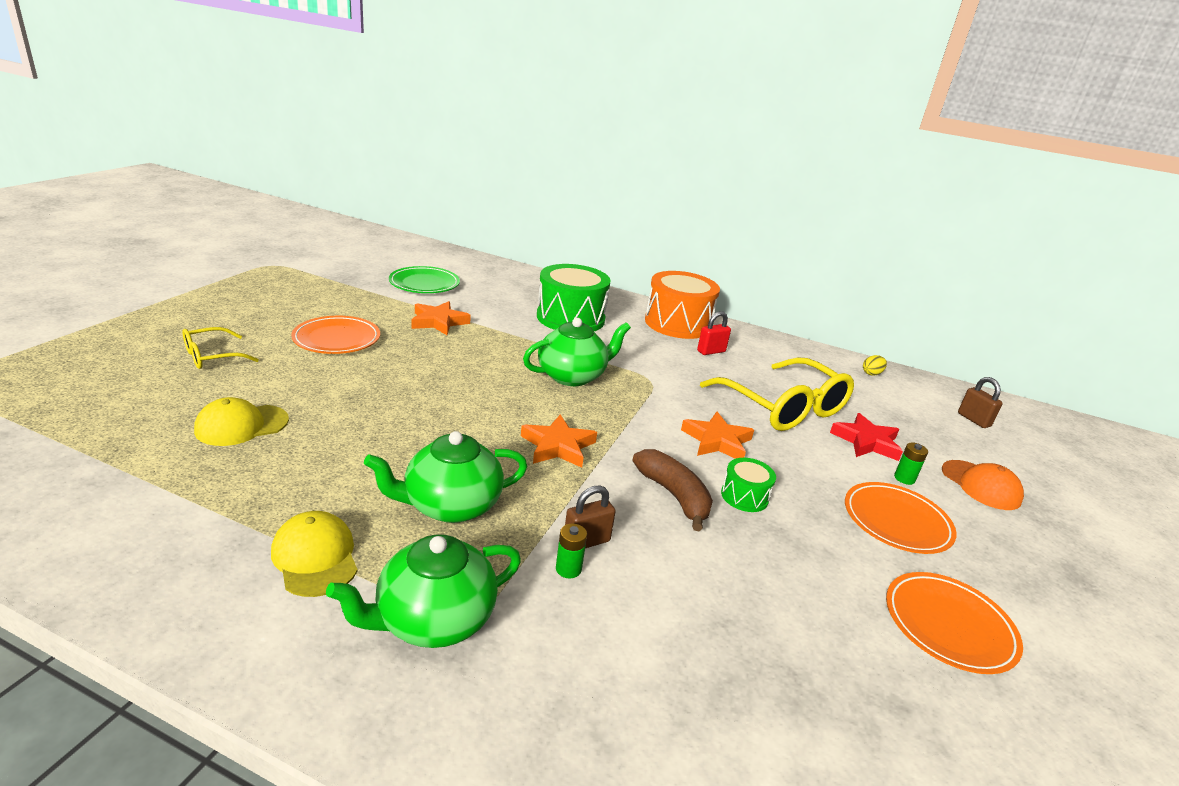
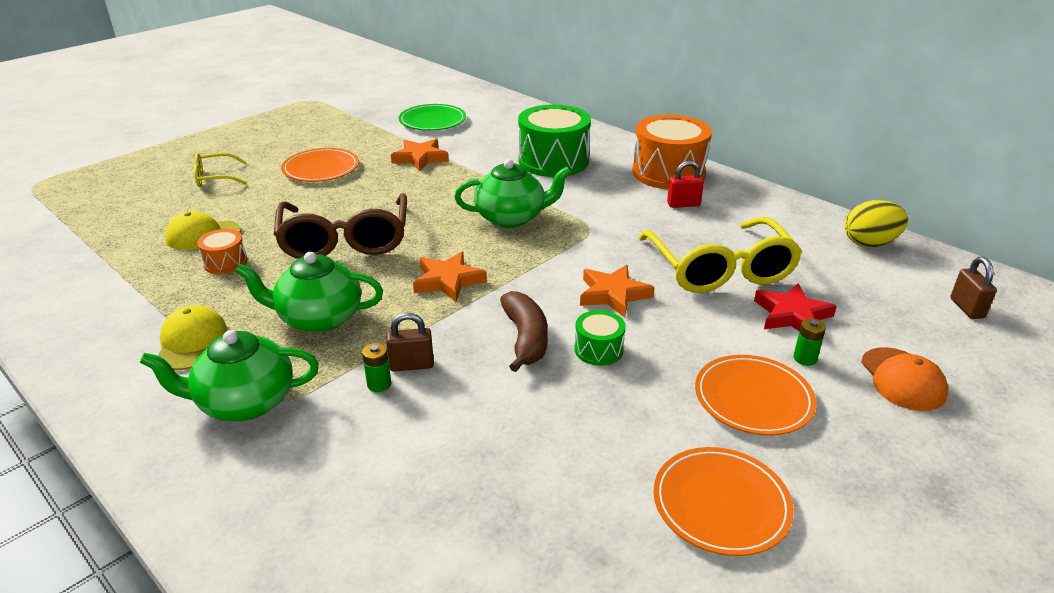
camera: 25 degrees right, 5 degrees up
(293, 455) = (225, 262): none -> orange drum
(419, 414) = (345, 240): none -> brown glasses
(871, 373) = (870, 243): yellow egg -> yellow egg, size x1.97

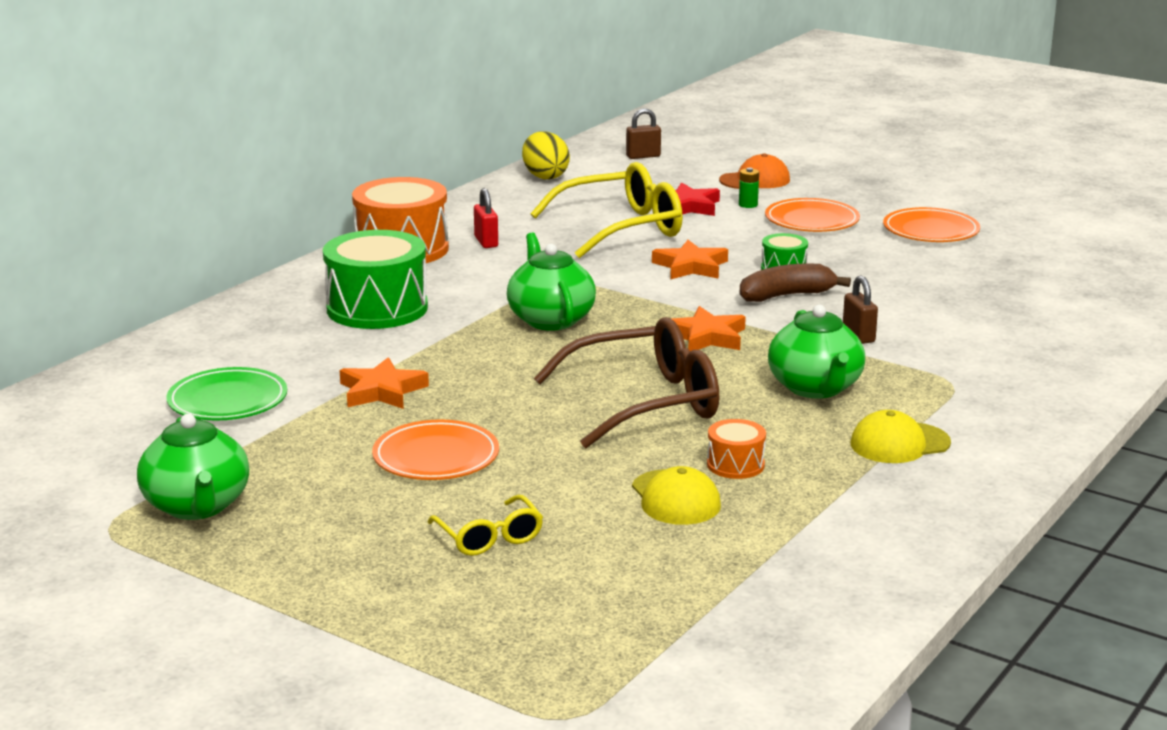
camera: 100 degrees left, 10 degrees down
(245, 402) = (964, 396): green teapot -> green teapot (197, 506)
(379, 384) = (895, 345): green battery -> none

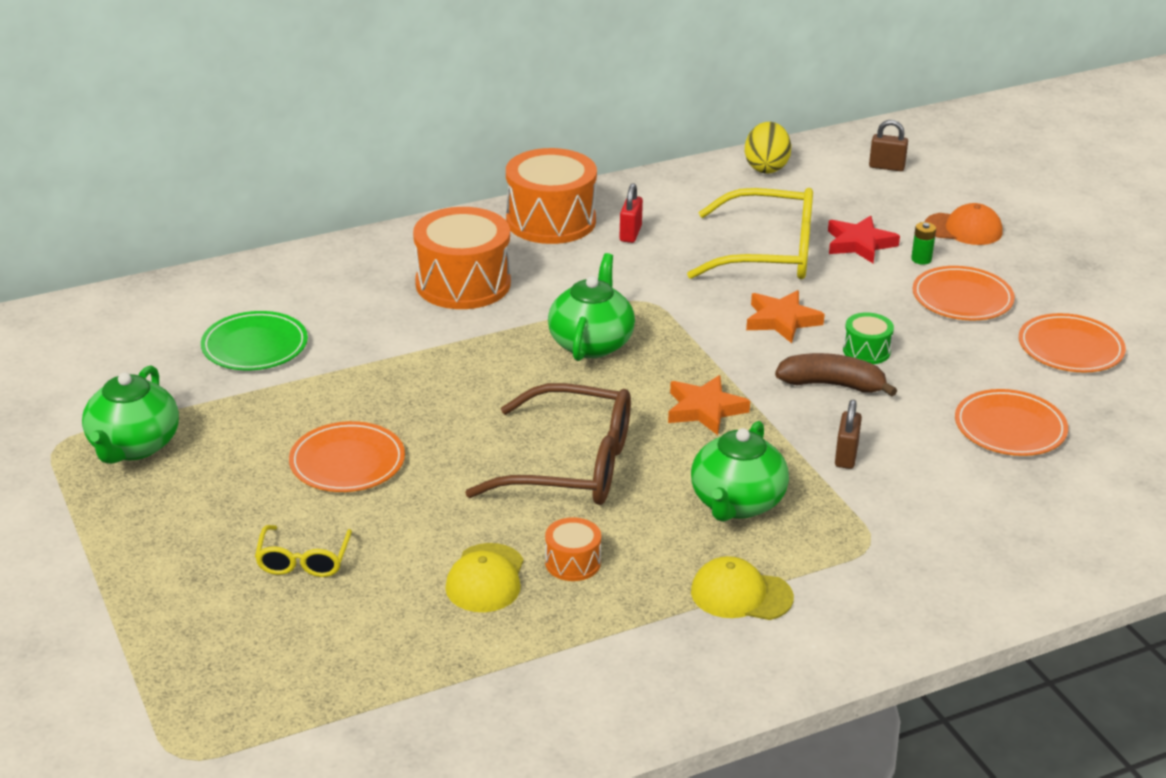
camera: 30 degrees right, 10 degrees up
(377, 308) = (463, 283): green drum -> orange drum
(382, 391) = (376, 377): orange star -> none
(954, 287) = (1010, 428): none -> orange plate

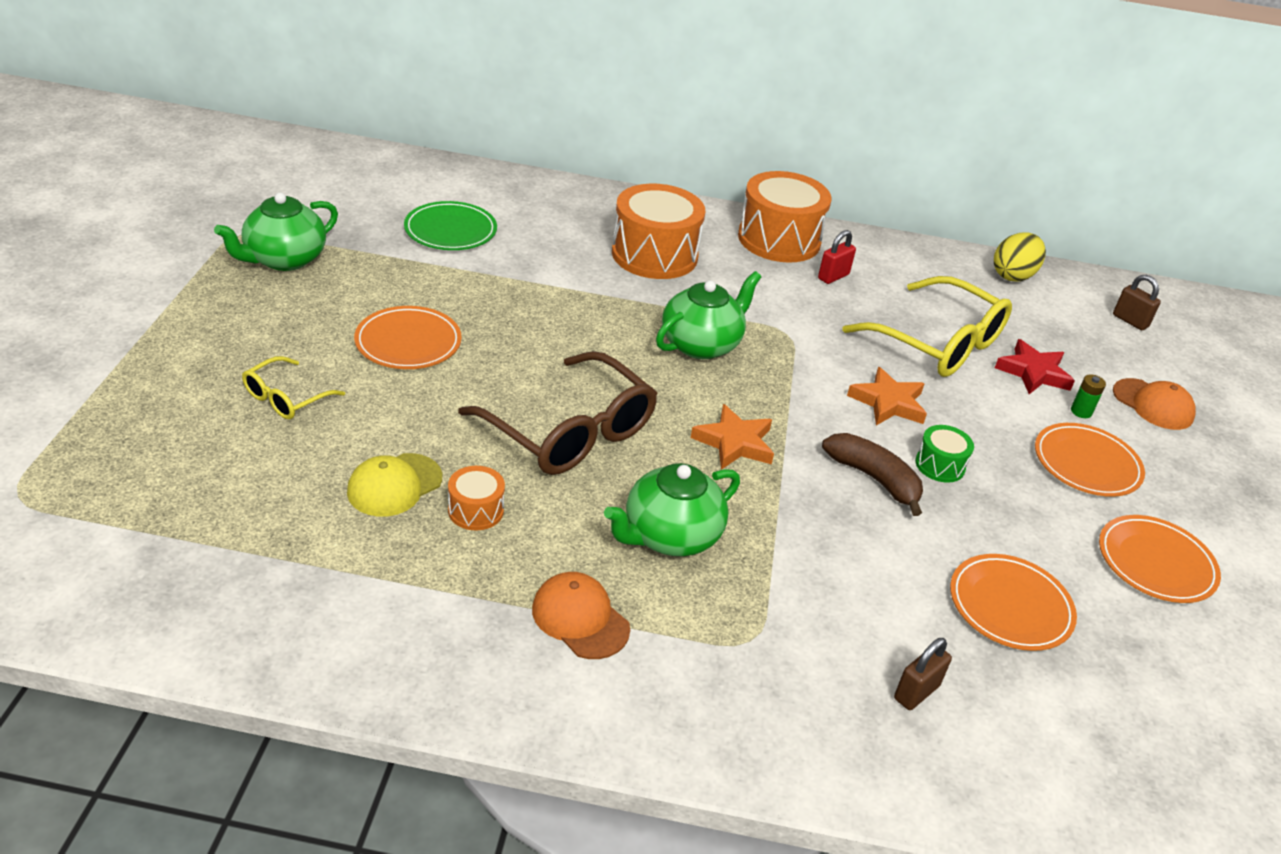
camera: 30 degrees right, 5 degrees up
(741, 594) = (580, 618): yellow cap -> orange cap
(846, 456) = (817, 547): brown padlock -> brown padlock (916, 692)

